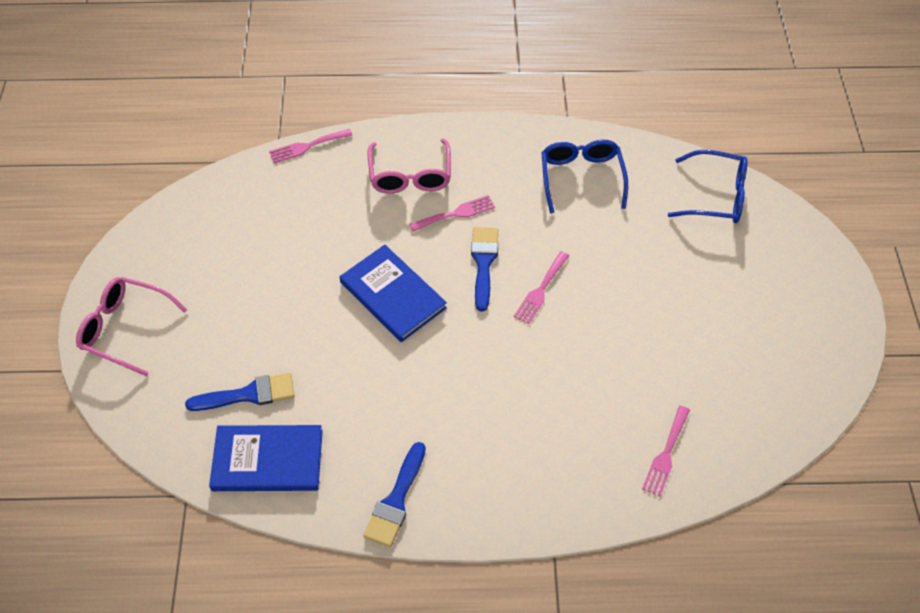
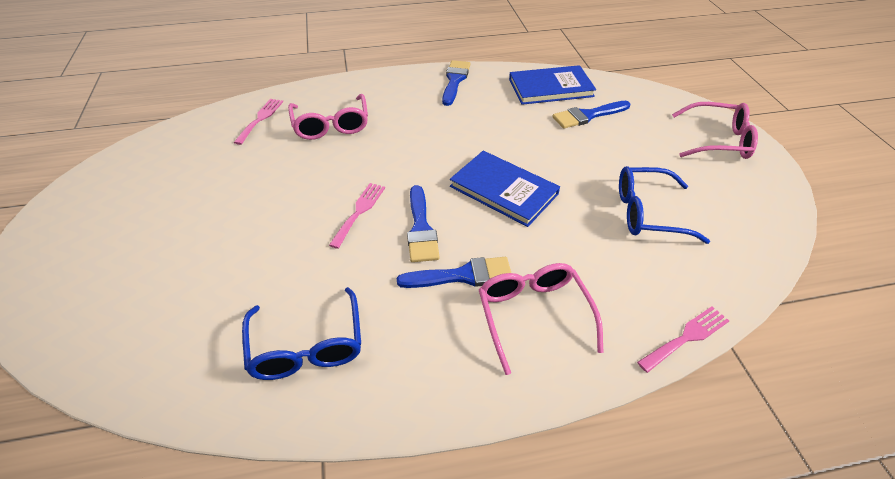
camera: 170 degrees right, 10 degrees down
(456, 213) = (463, 275): pink fork -> blue brush
(573, 426) = (331, 125): none -> pink glasses
(716, 196) = (125, 346): blue glasses -> blue glasses (647, 213)

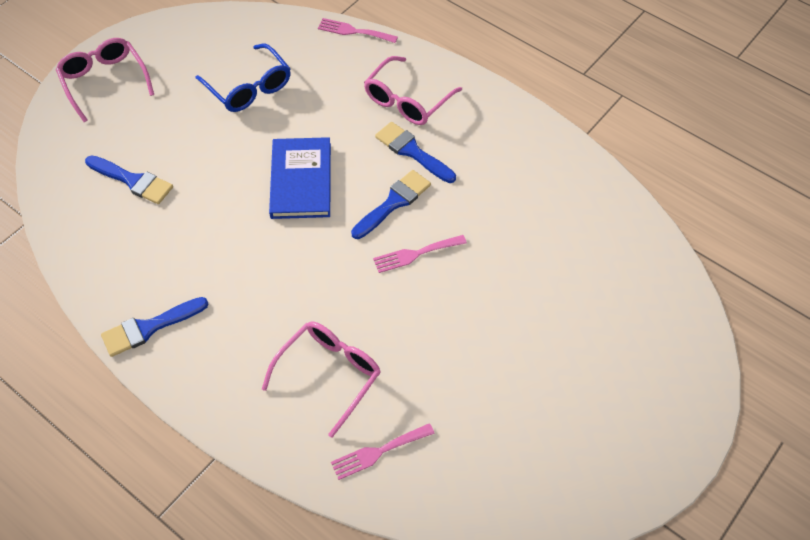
camera: 130 degrees left, 10 degrees up
(307, 347) = (544, 189): blue glasses -> none
(550, 88) = (98, 235): blue book -> none

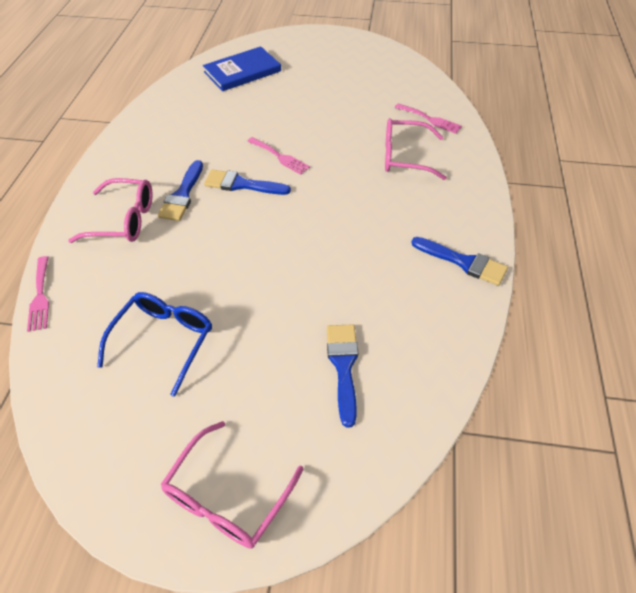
camera: 120 degrees left, 5 degrees down
(301, 180) = (256, 245): blue book -> blue book (242, 71)

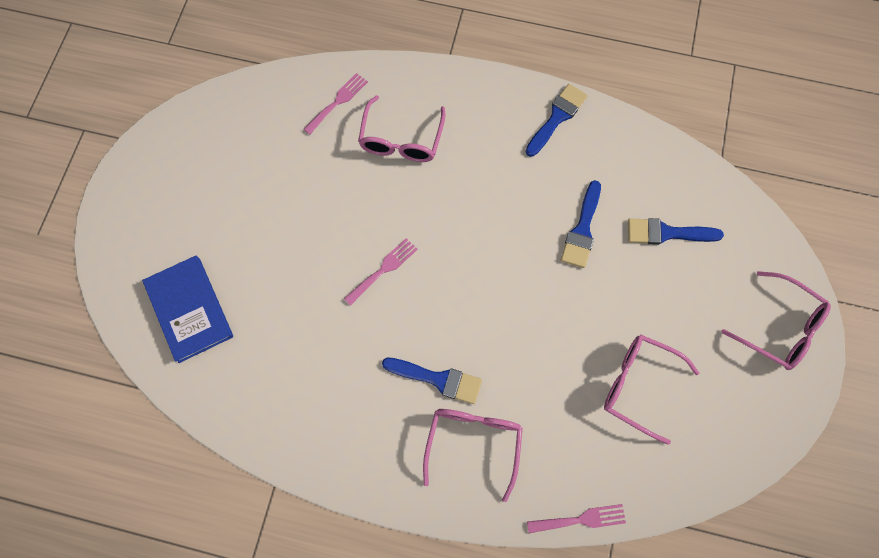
camera: 85 degrees left, 20 degrees up
(164, 340) = (638, 385): blue glasses -> pink glasses
(242, 184) = (427, 313): blue brush -> blue brush (582, 230)

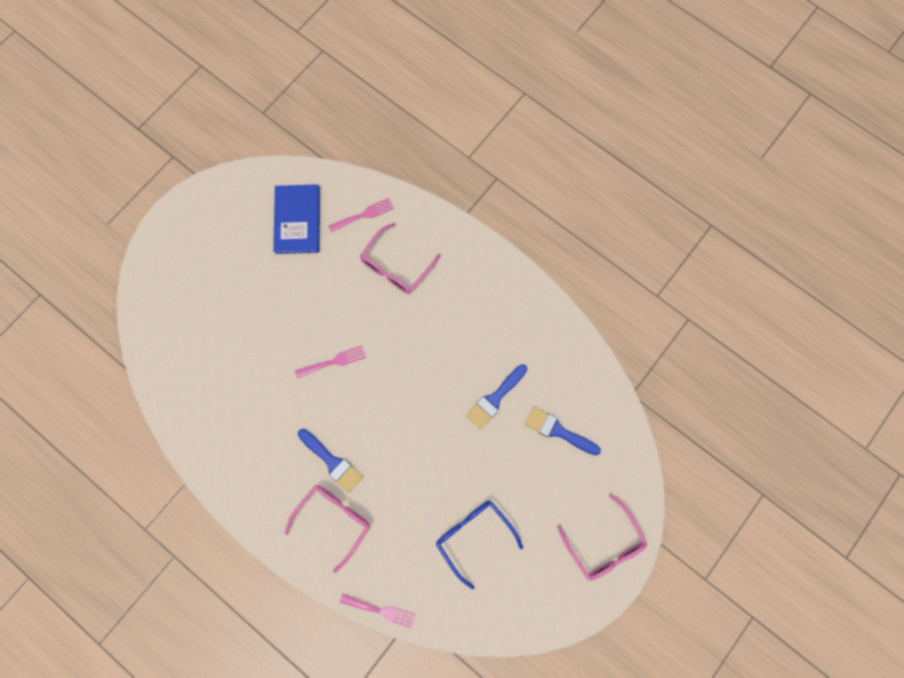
camera: 25 degrees right, 5 degrees up
(189, 309) = (185, 328): blue book -> blue book (297, 220)
(557, 117) = (522, 301): blue brush -> none
(638, 385) = (473, 535): pink glasses -> blue glasses

